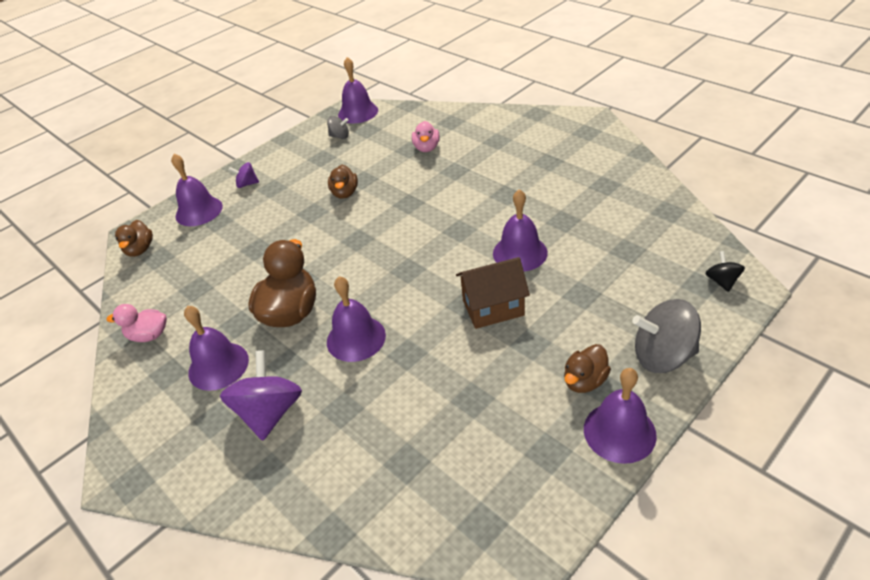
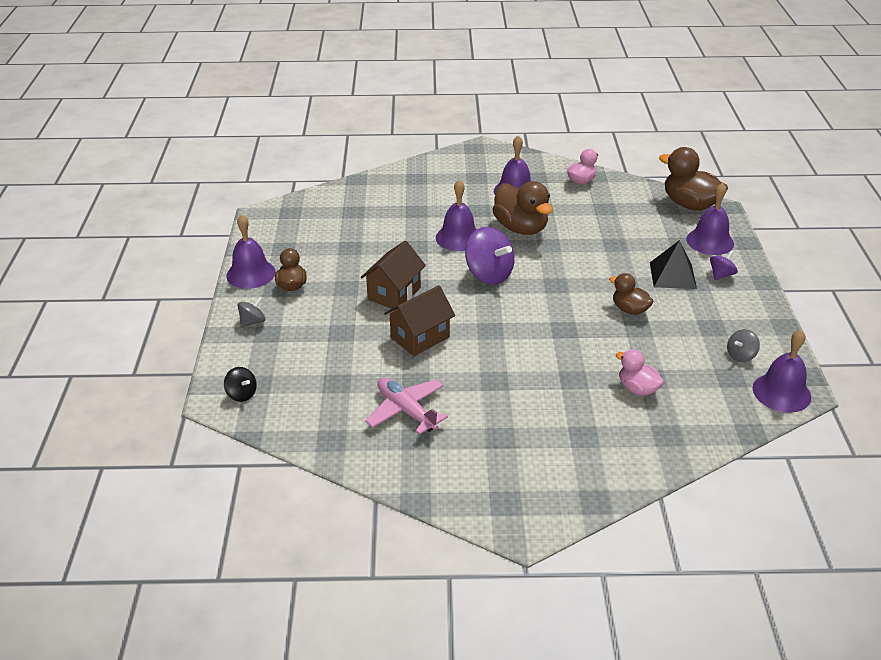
camera: 130 degrees right, 5 degrees down
(140, 250) = (689, 204): brown duck -> brown duck, size x1.73
(270, 412) = (452, 192): purple spinning top -> purple spinning top (489, 274)
(273, 201) = (672, 275): none -> black pyramid
(520, 253) = (420, 337): purple bell -> brown house
(592, 204) = (406, 411): none -> pink plane
(662, 356) = (253, 322): grey spinning top -> grey spinning top, size x0.52

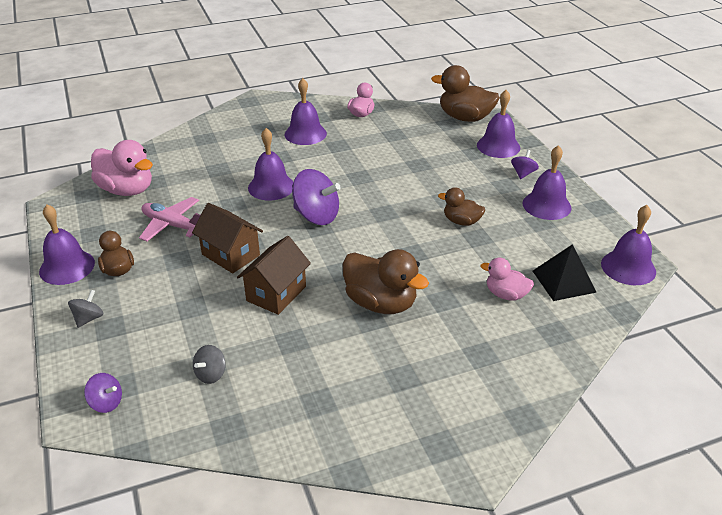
camera: 20 degrees left, 0 degrees up
(242, 394) = (106, 403): black spinning top -> purple spinning top
(326, 214) = (127, 190): none -> pink duck
(394, 293) = (230, 255): brown house -> brown house turned 60 degrees counterclockwise
(406, 411) = (295, 374): pink plane -> pink plane (172, 225)
(521, 228) = (326, 166): brown duck -> brown duck (381, 303)
(672, 275) = (482, 182): black pyramid -> black pyramid (563, 281)
(728, 312) = (546, 205): none -> purple bell
(740, 355) = (577, 242): grey spinning top -> grey spinning top (211, 374)

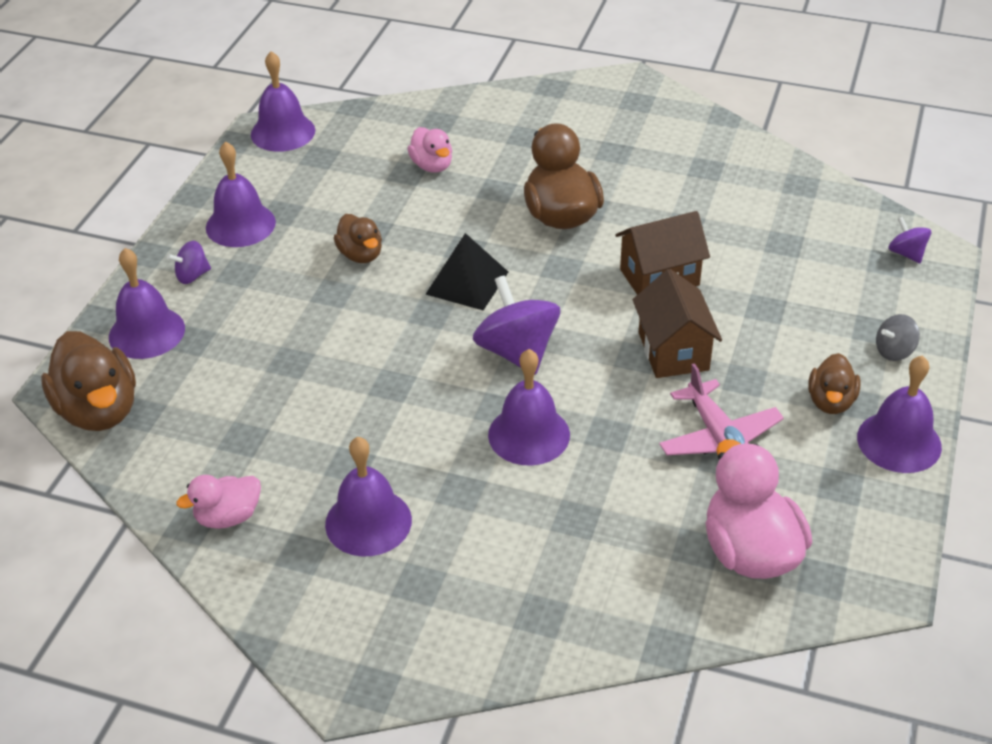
camera: 140 degrees left, 5 degrees up
(211, 374) = (788, 232): grey spinning top -> none
(563, 281) = (361, 150): black pyramid -> black pyramid (467, 283)

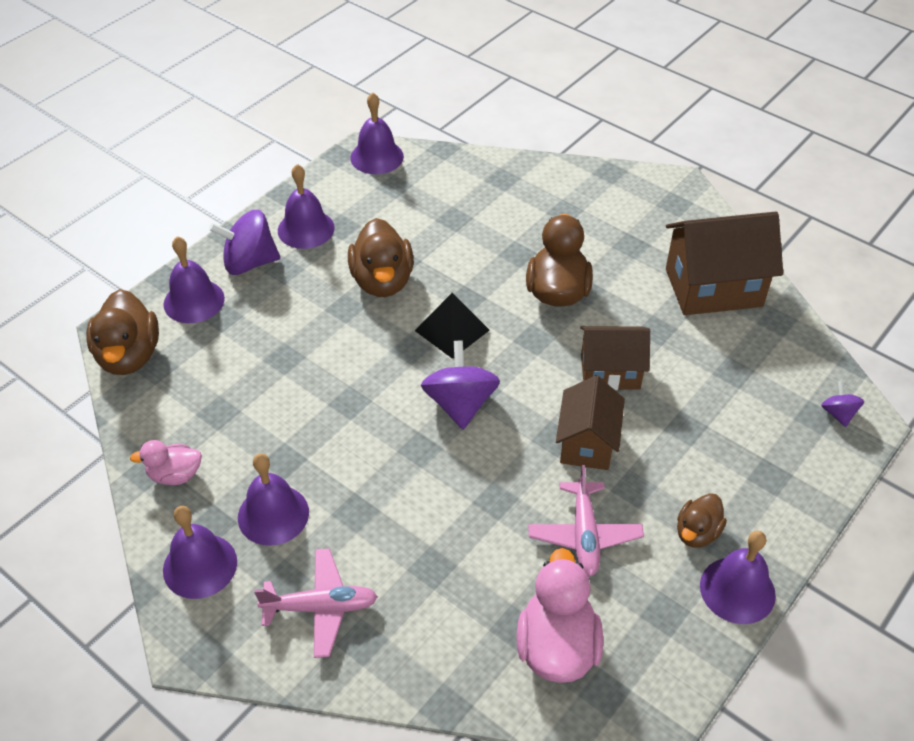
camera: 20 degrees right, 5 degrees up
(192, 276) = (249, 263): purple spinning top -> purple spinning top, size x1.94
(361, 255) = (382, 281): brown duck -> brown duck, size x1.73
(432, 166) = (477, 218): pink duck -> none
(476, 596) = (320, 607): none -> pink plane
(529, 434) = (432, 480): purple bell -> purple bell (200, 565)
(720, 170) = (713, 287): none -> brown house
(894, 351) = (778, 503): grey spinning top -> none

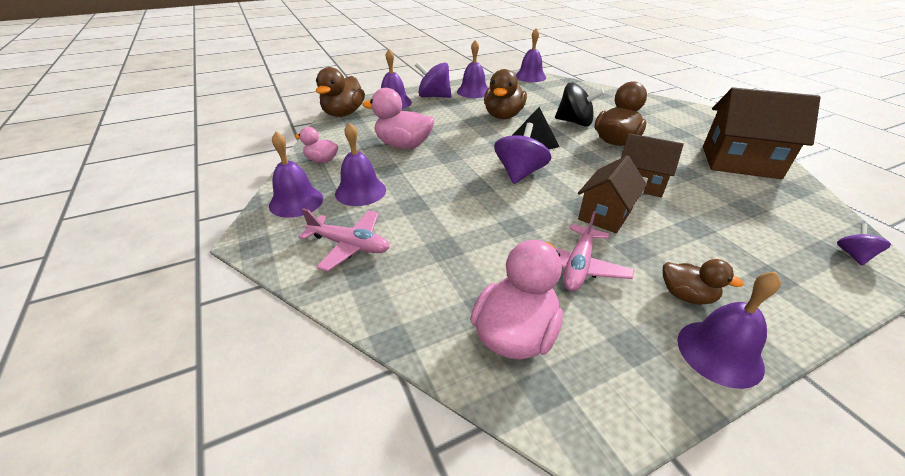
camera: 25 degrees right, 10 degrees down
(273, 401) = (403, 145): none -> pink duck
(489, 265) = (575, 122): none -> black spinning top
(697, 533) = (686, 295): brown duck -> brown duck turned 120 degrees counterclockwise

